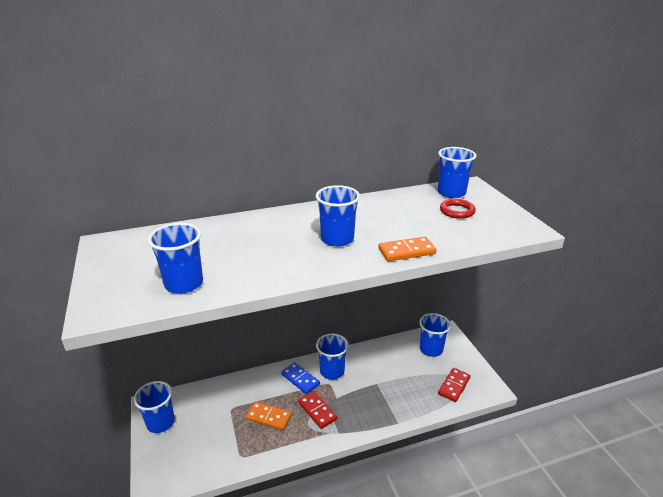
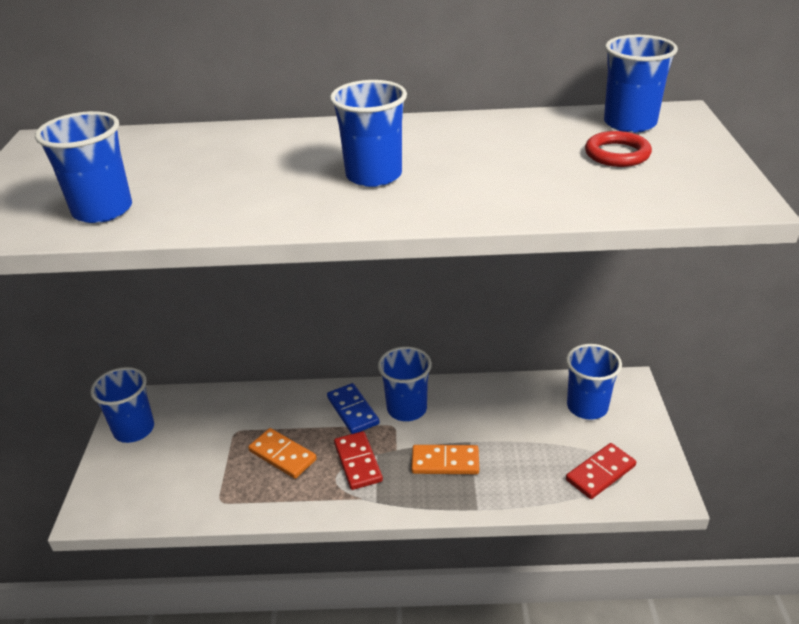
camera: 20 degrees right, 5 degrees up
(406, 251) = (475, 208): orange domino -> orange domino (445, 462)

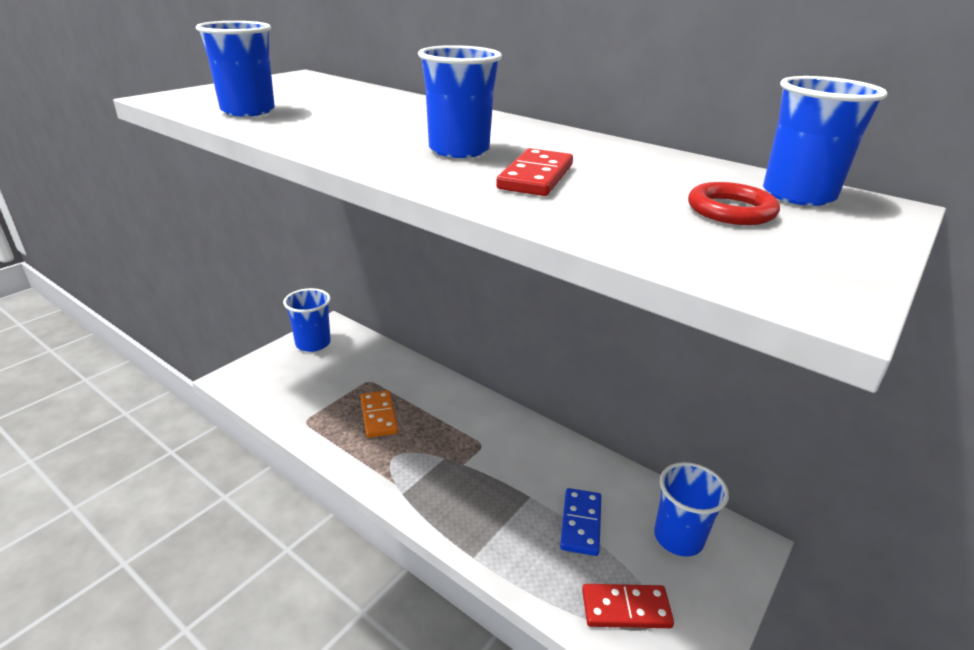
camera: 35 degrees right, 5 degrees down
(353, 410) = (464, 414): blue domino -> blue domino (581, 523)
(357, 462) = (423, 455): red domino -> red domino (535, 177)
(407, 408) = (507, 438): blue cup -> none
(445, 462) = (490, 499): orange domino -> none

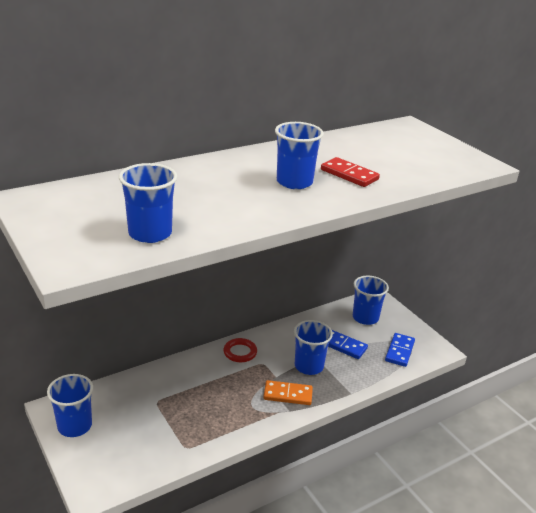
camera: 70 degrees left, 0 degrees up
(379, 416) = (204, 405): orange domino -> orange domino (288, 394)
(626, 609) = (400, 351): red domino -> blue domino
(731, 210) = (406, 150): red ring -> red ring (240, 352)
(798, 195) = (392, 133): blue cup -> blue cup (309, 366)

